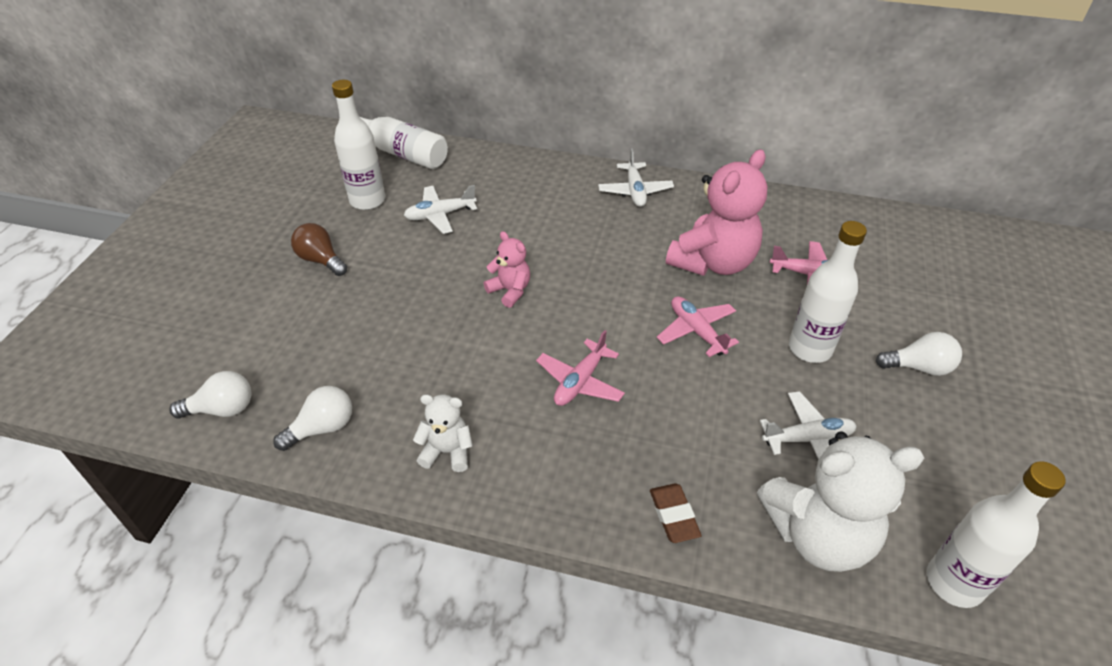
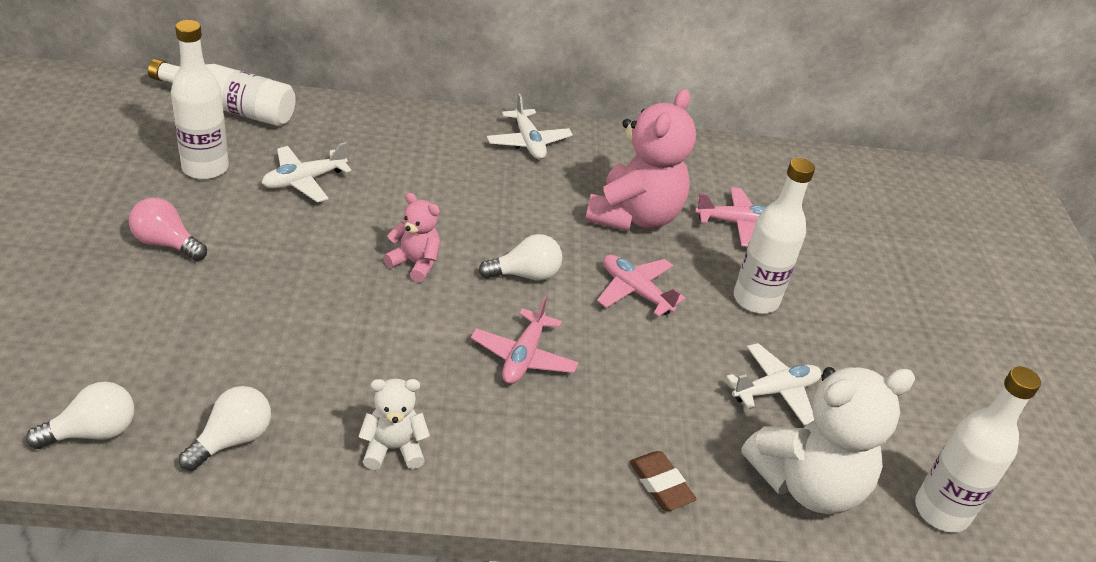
camera: 20 degrees left, 5 degrees down
(321, 260) = (166, 243): brown light bulb -> pink light bulb
(918, 367) = (864, 309): white light bulb -> white light bulb (525, 275)

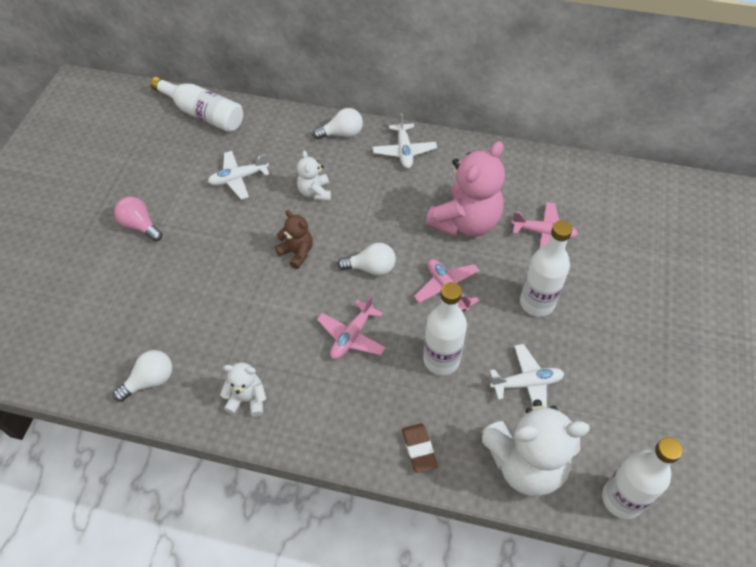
camera: 20 degrees right, 15 degrees up
(93, 432) = (71, 366): white light bulb -> white light bulb (342, 134)
(205, 168) = (176, 165): white bottle -> white bottle (441, 360)
(415, 263) = (297, 253): pink teddy bear -> brown teddy bear
(420, 192) = (315, 192): none -> white teddy bear

